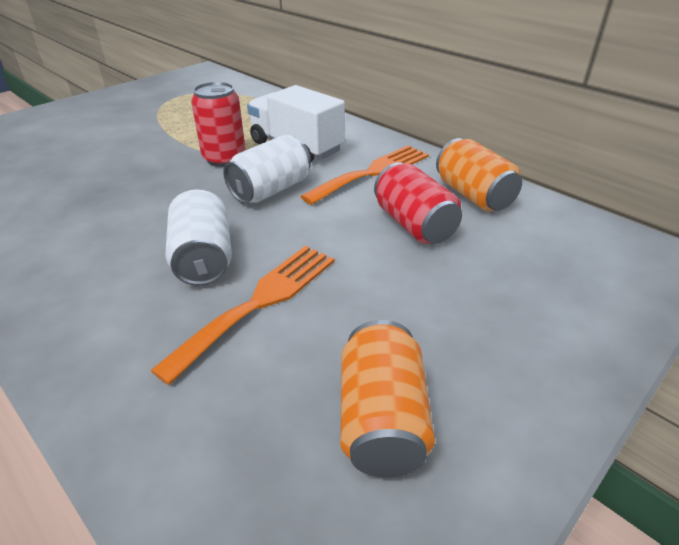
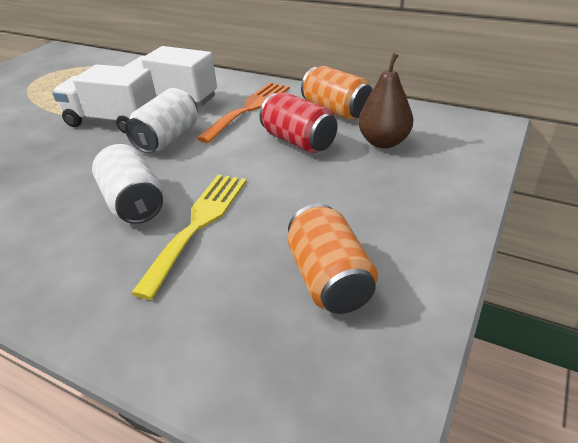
camera: 15 degrees left, 0 degrees up
(224, 158) = (113, 121): red can -> white truck
(259, 302) = (198, 224): orange fork -> yellow fork
(518, 248) = (383, 142): none -> brown pear

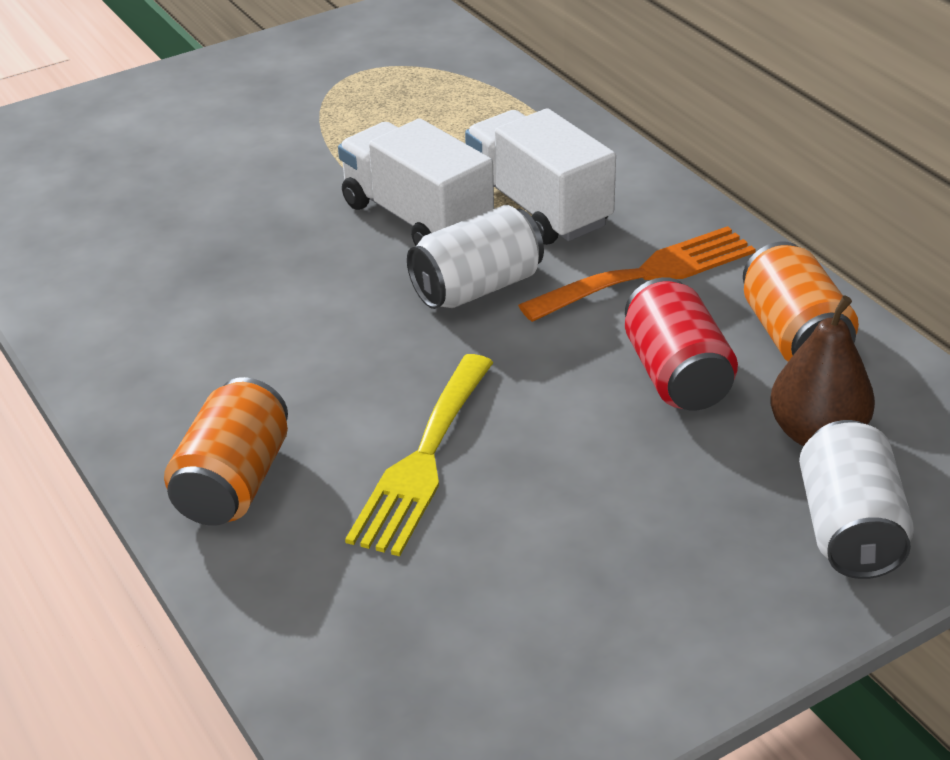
camera: 30 degrees right, 0 degrees up
(134, 203) = (360, 388): white can -> white can (849, 529)
(198, 224) = (423, 460): yellow fork -> yellow fork turned 150 degrees clockwise
(329, 279) = (533, 619): orange can -> orange can (233, 483)

